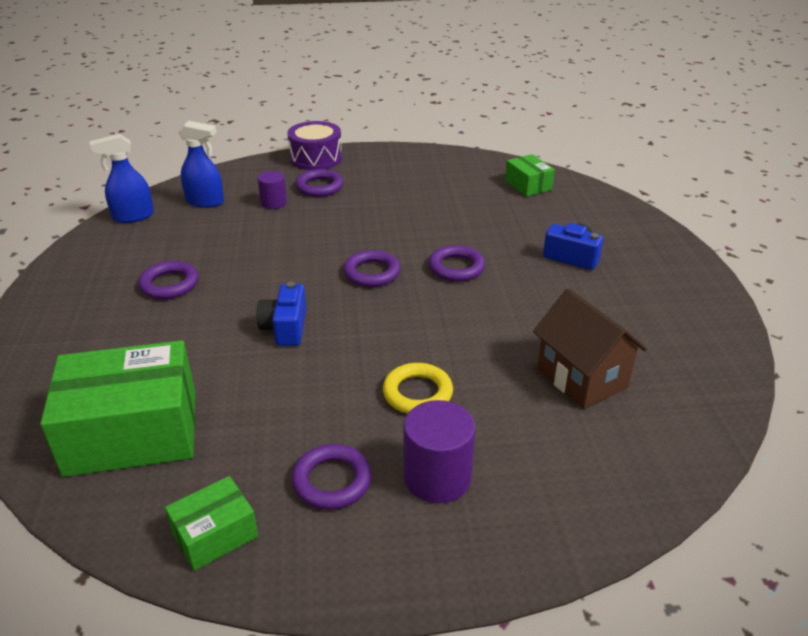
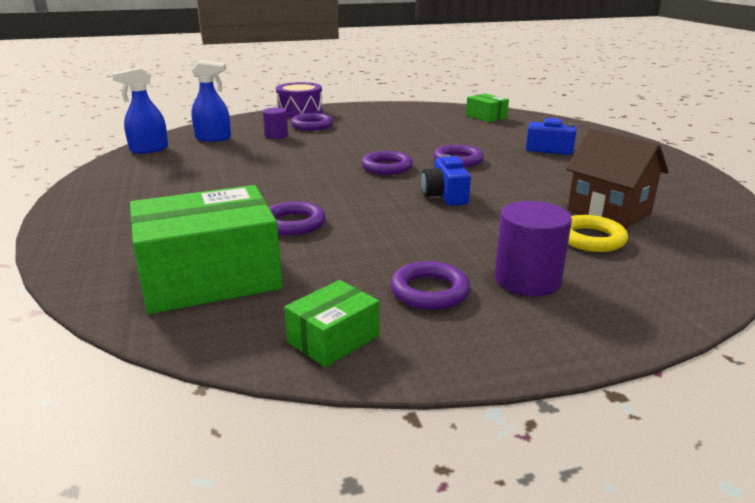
camera: 10 degrees left, 10 degrees down
(169, 284) = (203, 185): purple ring -> purple ring (293, 223)
(285, 328) = (327, 202): blue camera -> blue camera (445, 196)
(417, 393) = (473, 231): yellow ring -> yellow ring (590, 239)

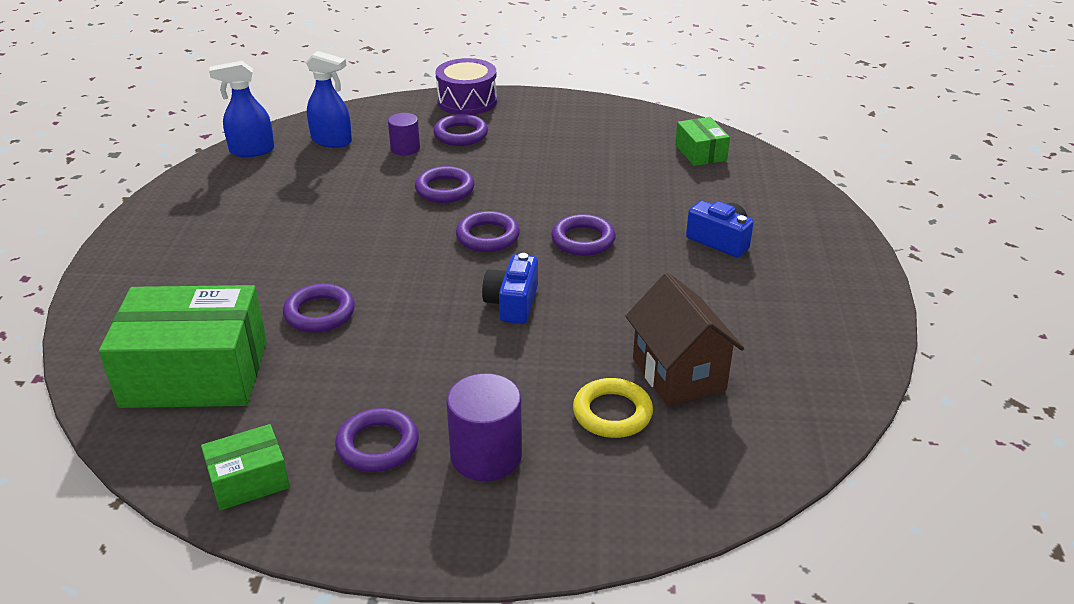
camera: 20 degrees right, 10 degrees up
(328, 150) = (445, 189): none -> purple ring

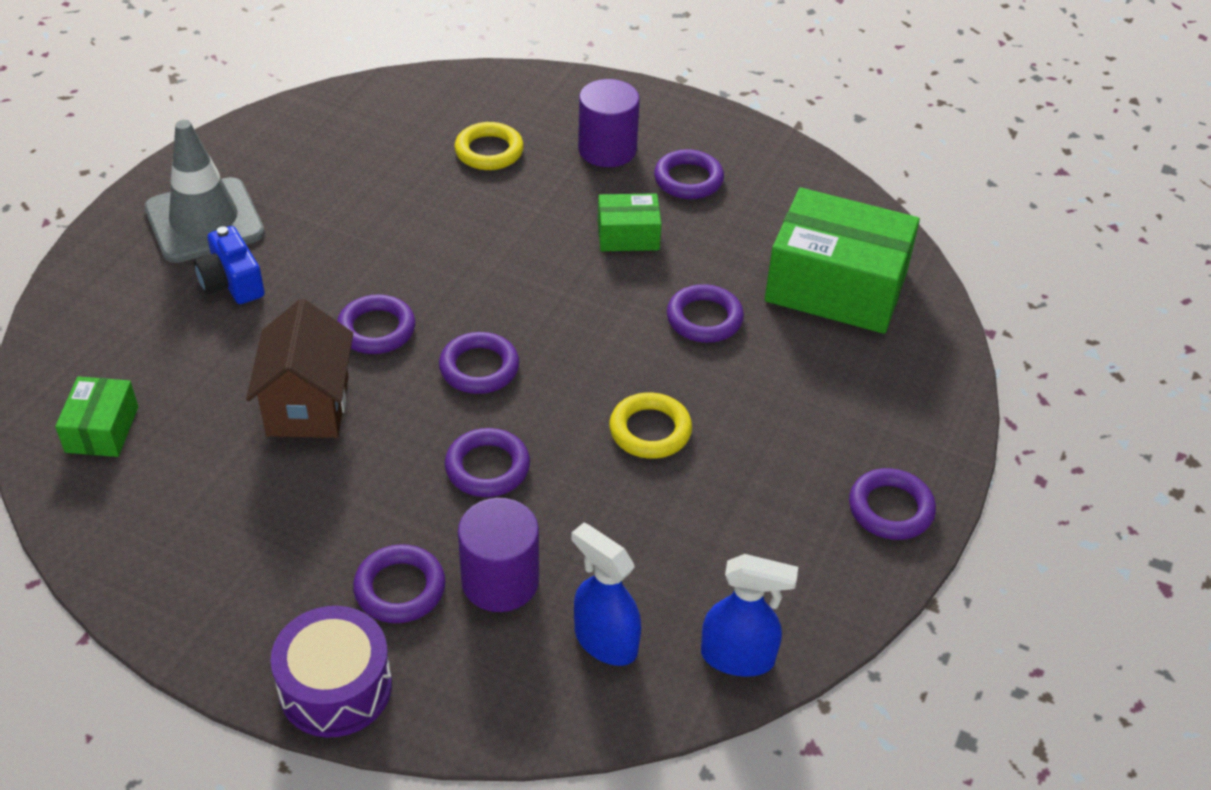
camera: 160 degrees left, 10 degrees up
(151, 231) = (890, 509): none -> purple ring
(249, 480) = (795, 182): green box -> green box (628, 235)
(340, 232) = (650, 430): none -> yellow ring
(405, 148) = (500, 581): purple cylinder -> purple cylinder, size x1.62
(512, 303) = (506, 273): blue camera -> none
(678, 374) = (409, 164): brown house -> brown house (308, 406)
(796, 275) = (204, 221): none -> grey traffic cone

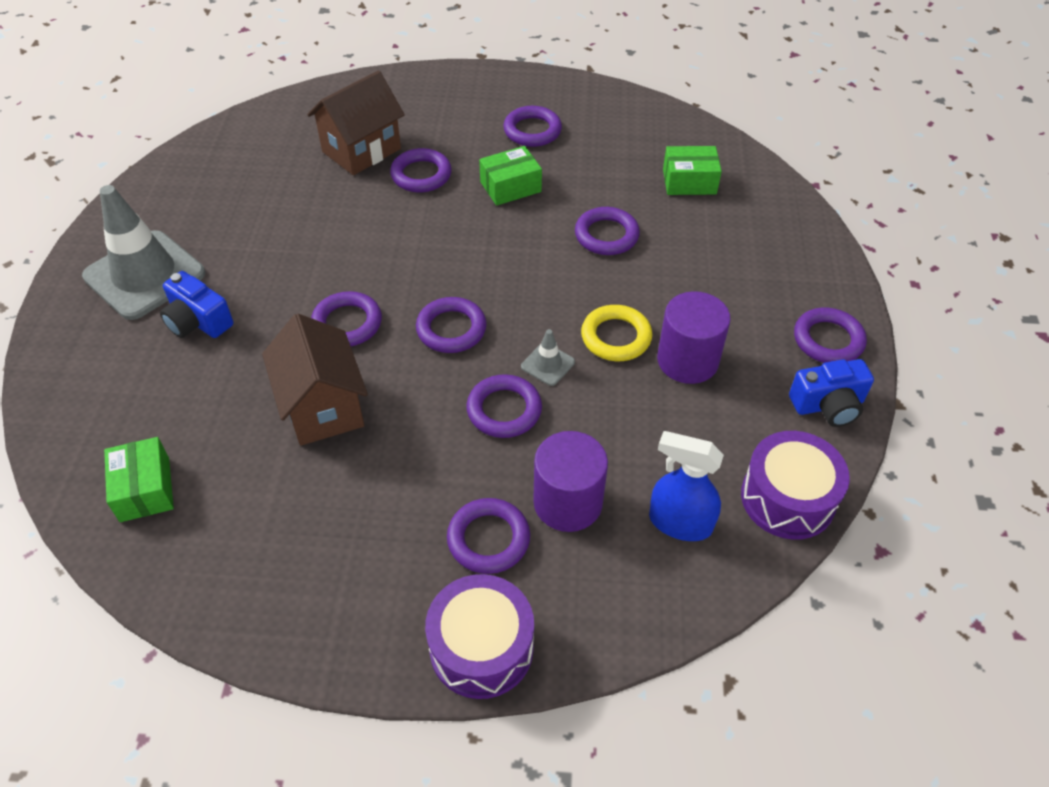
camera: 20 degrees left, 5 degrees up
(489, 151) = (361, 150): yellow ring -> brown house
(538, 195) = (421, 175): none -> purple ring
(560, 436) = (548, 364): none -> grey traffic cone
(607, 149) = (456, 124): purple cylinder -> purple cylinder (687, 360)
(738, 657) = (787, 498): blue spray bottle -> purple drum
(836, 286) = (689, 182): green box -> green box, size x0.49
(845, 578) = (828, 405): none -> blue camera

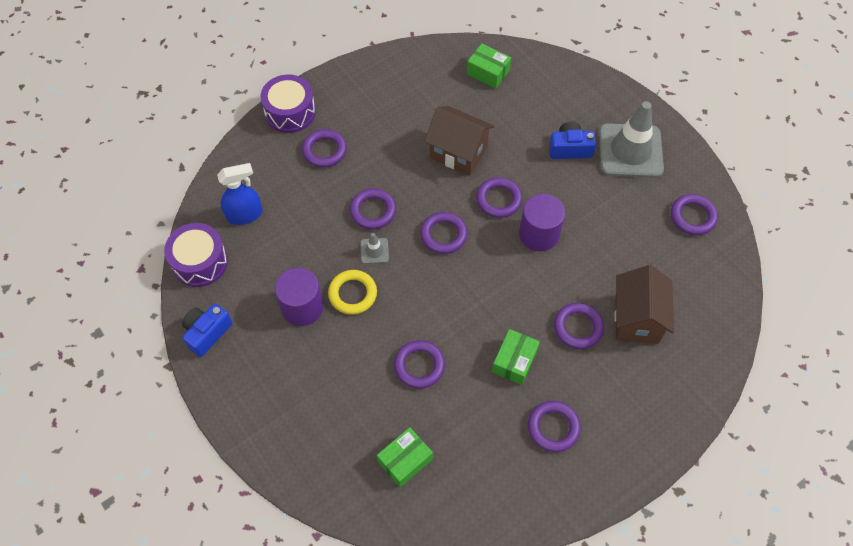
camera: 140 degrees right, 10 degrees up
(568, 502) = (303, 189): purple cylinder -> purple cylinder (539, 234)
(828, 340) = (230, 381): purple ring -> purple ring (692, 217)

